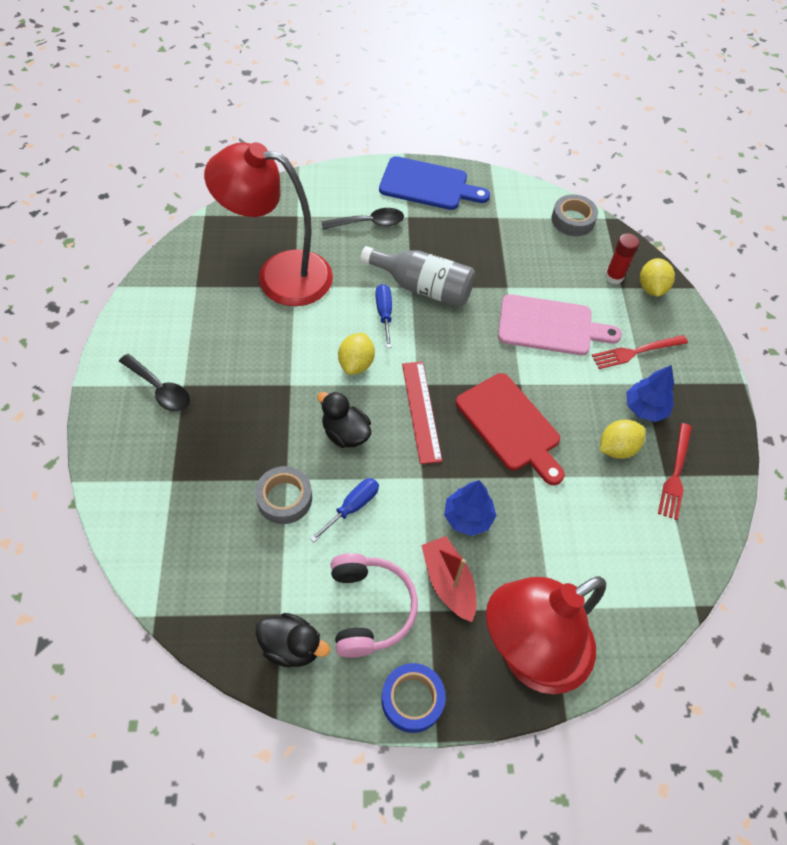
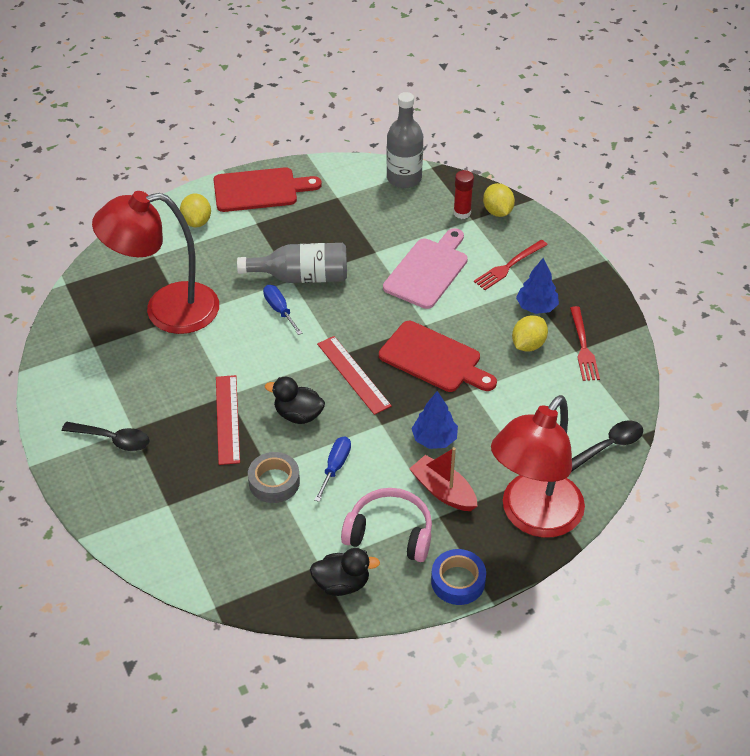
camera: 20 degrees left, 10 degrees down
(276, 410) = (227, 419): none -> red ruler
(356, 364) = (277, 358): yellow lemon -> yellow lemon (197, 221)
(369, 223) = (224, 240): black spoon -> black spoon (609, 446)
(369, 608) = (390, 533): pink headphones -> pink headphones turned 45 degrees counterclockwise
(428, 185) = (260, 190): blue cutting board -> red cutting board
(550, 326) = (428, 270): pink cutting board -> pink cutting board turned 45 degrees counterclockwise
(572, 220) = (404, 178): grey tape -> grey bottle

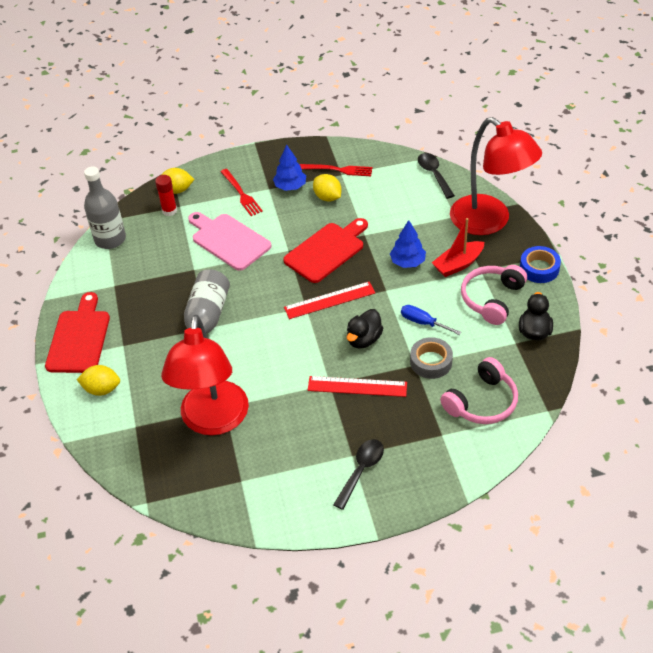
camera: 75 degrees left, 0 degrees up
(220, 538) = (481, 402): none -> pink headphones
(279, 310) = (240, 339): blue screwdriver -> none

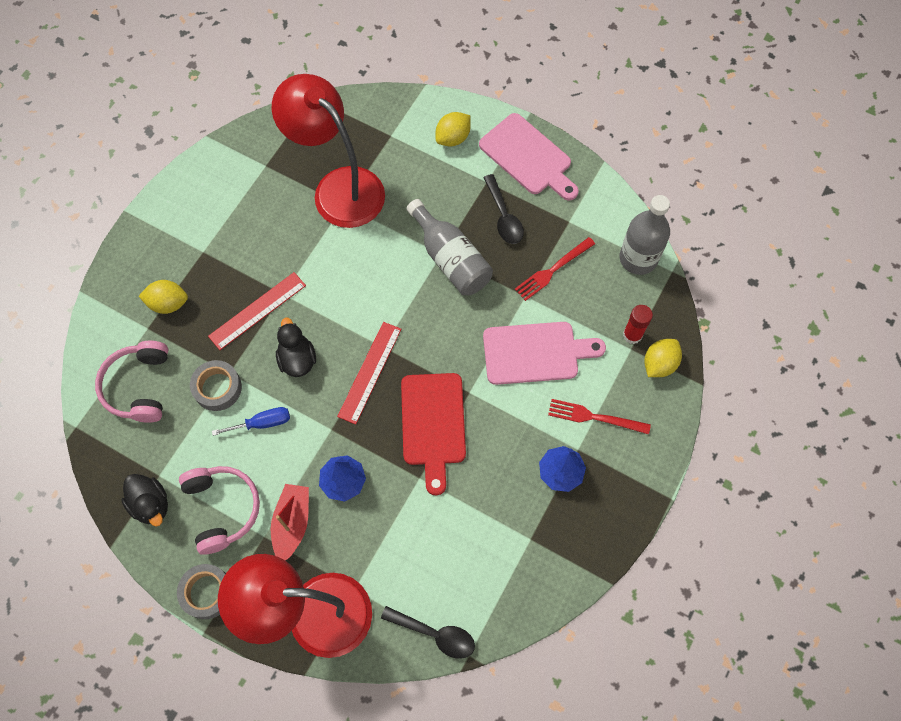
camera: 130 degrees right, 20 degrees up
(79, 338) = (528, 157): red cutting board -> pink cutting board
(327, 197) = (508, 493): yellow lemon -> yellow lemon (168, 303)
(339, 170) = (540, 543): red fork -> red fork (552, 271)
(361, 470) = (184, 246): black spoon -> black spoon (504, 217)
(539, 268) = (207, 592): blue tape -> grey tape

